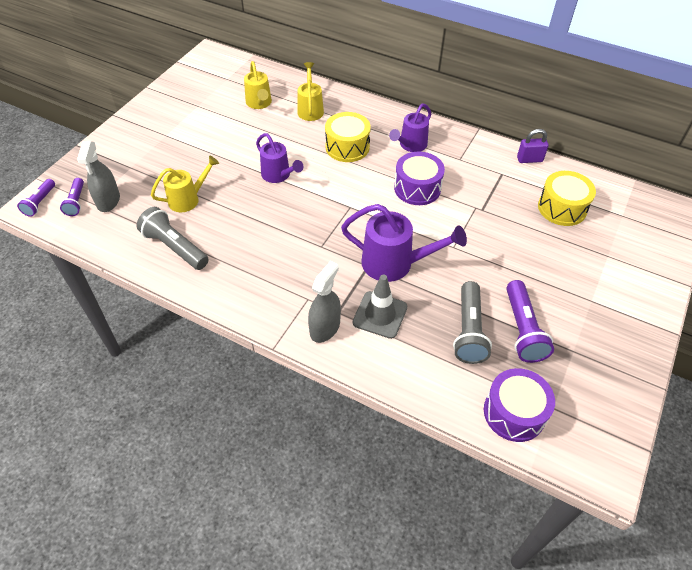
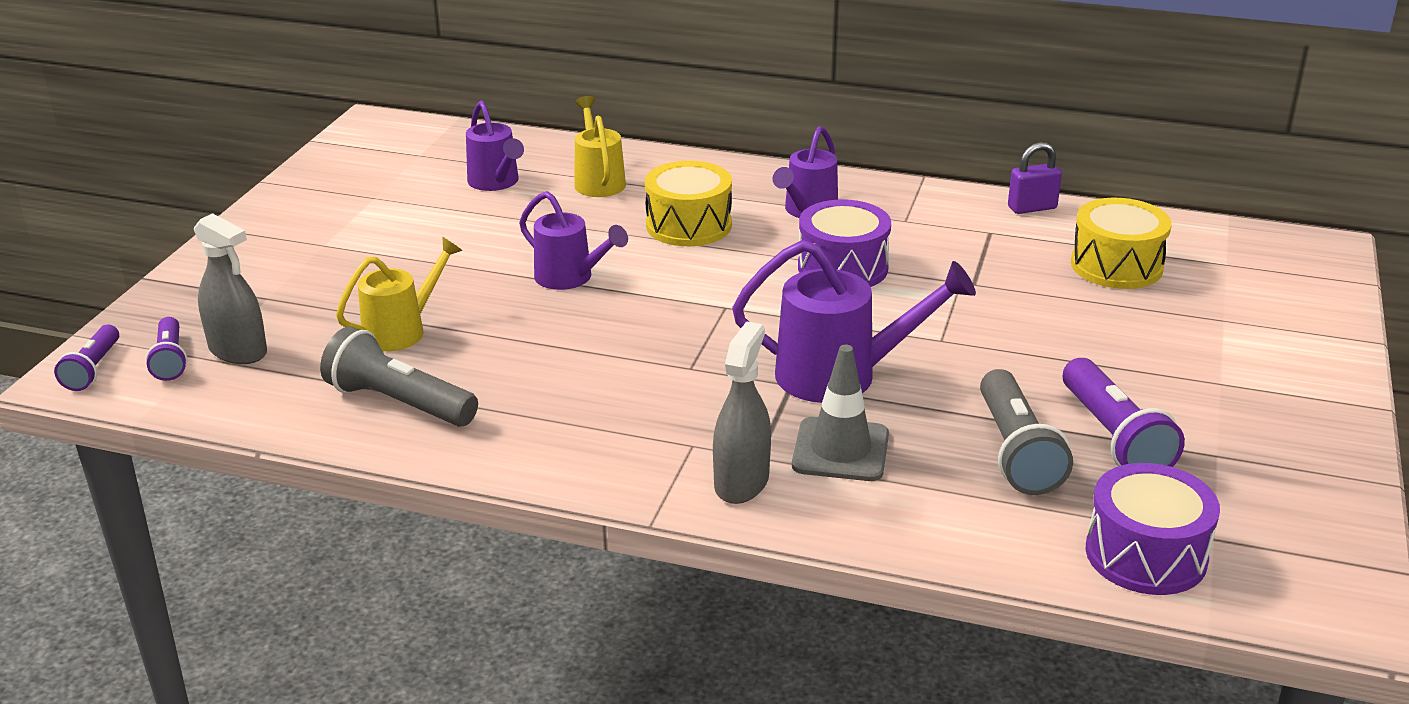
camera: 10 degrees left, 20 degrees down
(108, 201) = (238, 351): grey spray bottle -> grey spray bottle turned 45 degrees counterclockwise
(259, 103) = (496, 183): yellow watering can -> purple watering can

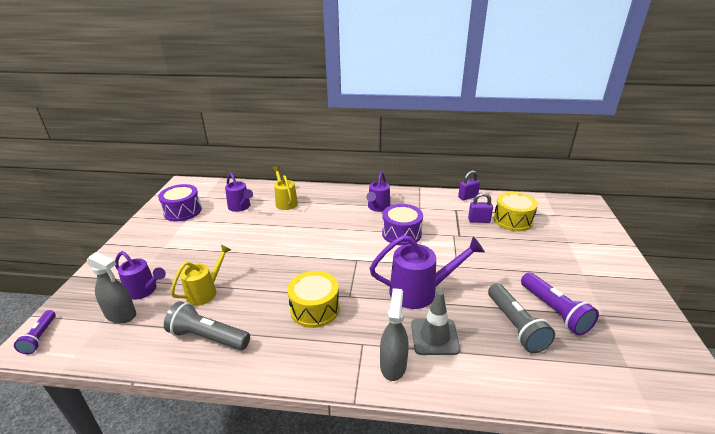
camera: 10 degrees left, 0 degrees up
(170, 360) = (84, 325): purple flashlight -> none
(570, 278) = (282, 252): purple watering can -> purple watering can (144, 291)
(689, 225) = (329, 219): yellow drum -> yellow drum (315, 309)
(1034, 258) = (479, 220): none -> purple padlock
(1146, 555) = (604, 383): purple drum -> purple drum (182, 211)

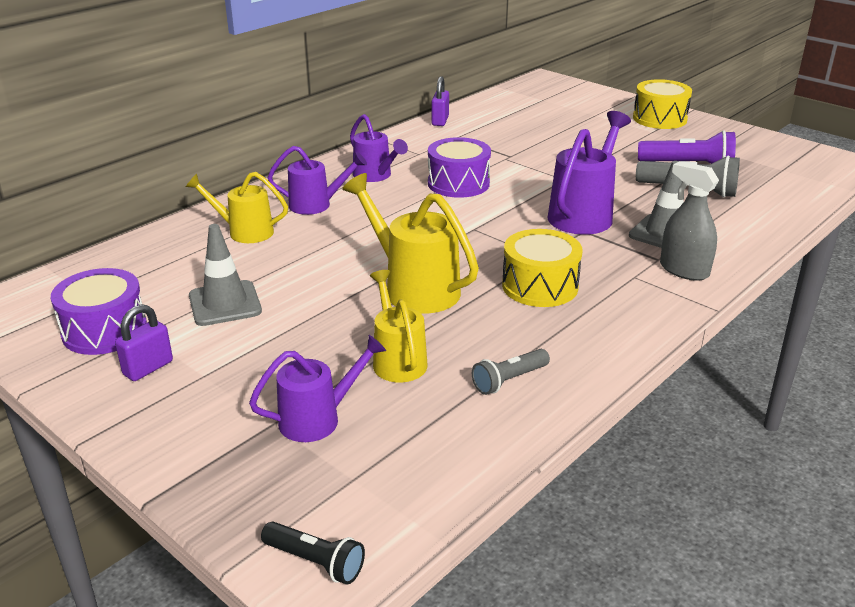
camera: 55 degrees left, 0 degrees up
(40, 337) = (315, 562): purple flashlight -> black flashlight
(121, 315) = (358, 455): grey spray bottle -> none
(208, 337) = (509, 380): grey flashlight -> grey flashlight, size x0.60
(221, 226) = (225, 303): none -> grey traffic cone
(240, 207) = (192, 272): purple watering can -> purple watering can (317, 205)
(276, 267) = (414, 287): none -> yellow watering can
(479, 220) = (497, 135): purple padlock -> purple padlock (148, 368)
(513, 220) = (522, 120): yellow drum -> yellow drum (659, 119)

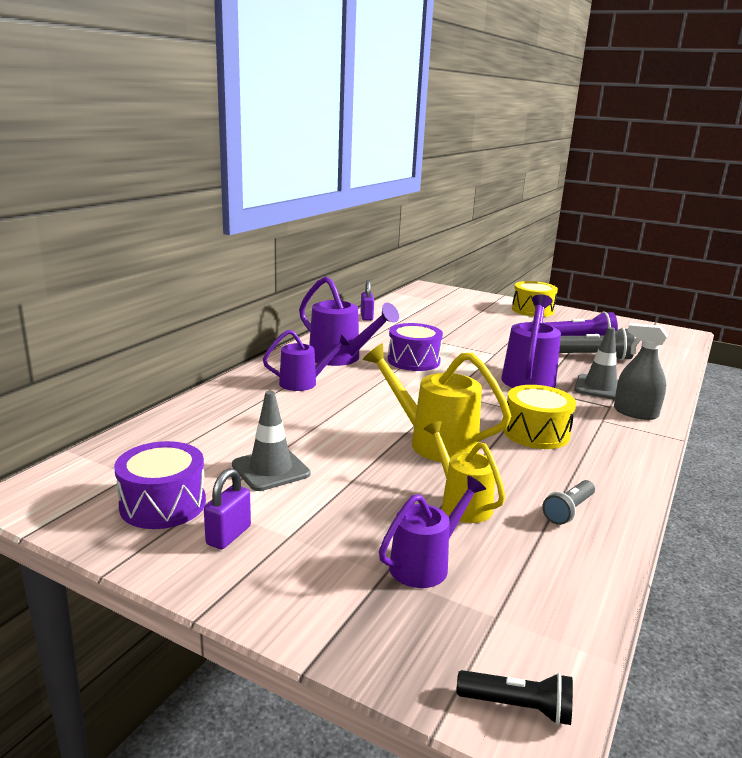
camera: 15 degrees left, 10 degrees down
(244, 232) = (251, 408): yellow watering can -> none
(375, 176) = (341, 358): purple watering can -> purple watering can, size x1.53

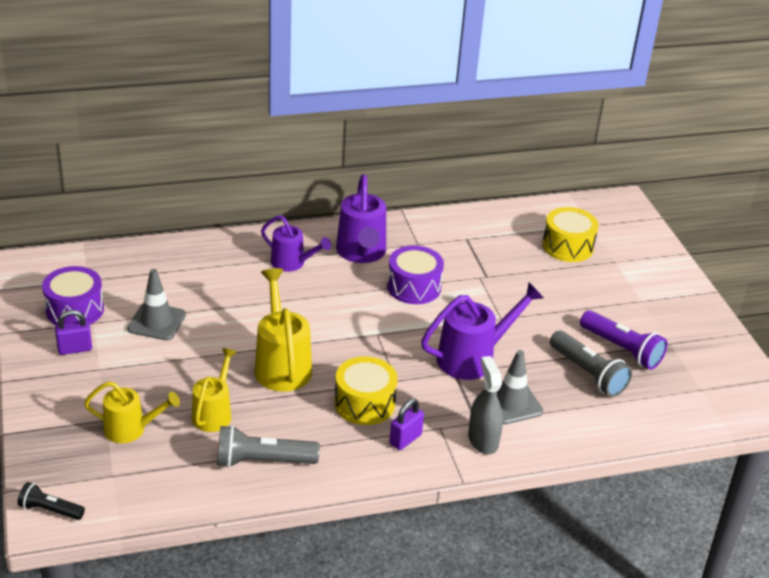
camera: 45 degrees right, 15 degrees up
(366, 317) = (473, 215): purple padlock -> purple padlock (405, 439)
(426, 564) = (131, 429): purple watering can -> yellow watering can
(517, 707) = (50, 510): black flashlight -> black flashlight turned 135 degrees clockwise
(532, 310) = (668, 289): yellow drum -> yellow drum (567, 246)
(568, 510) = (262, 461): grey flashlight -> grey flashlight, size x1.66

